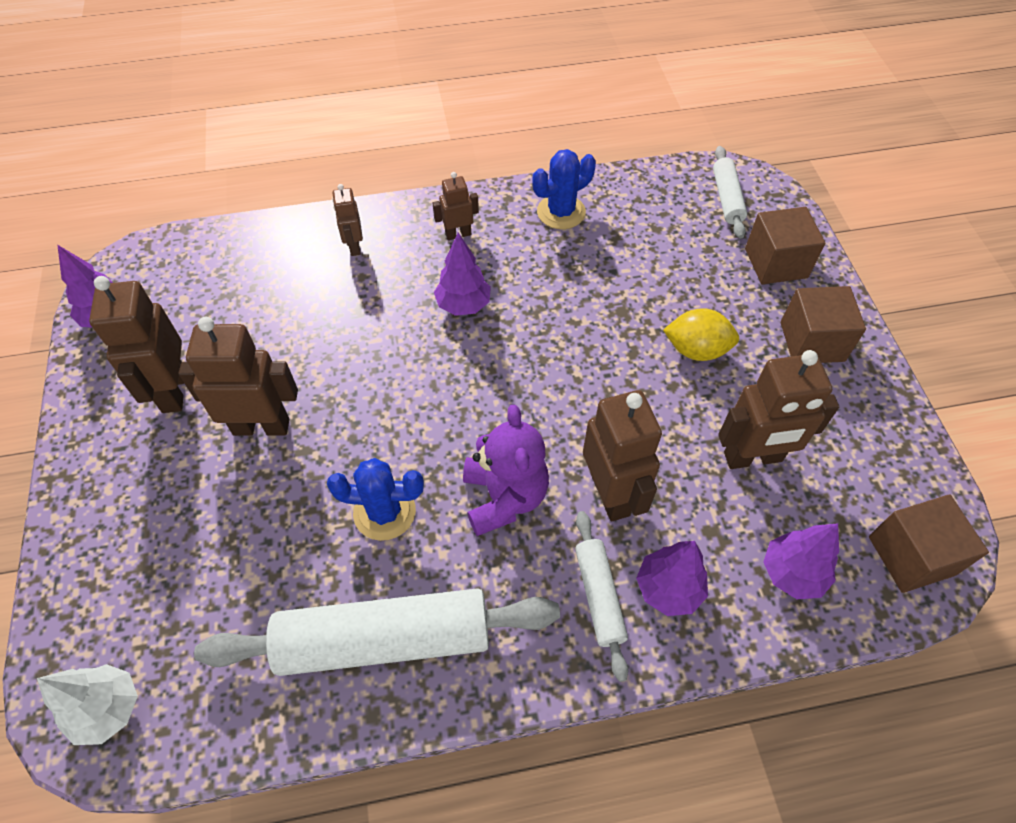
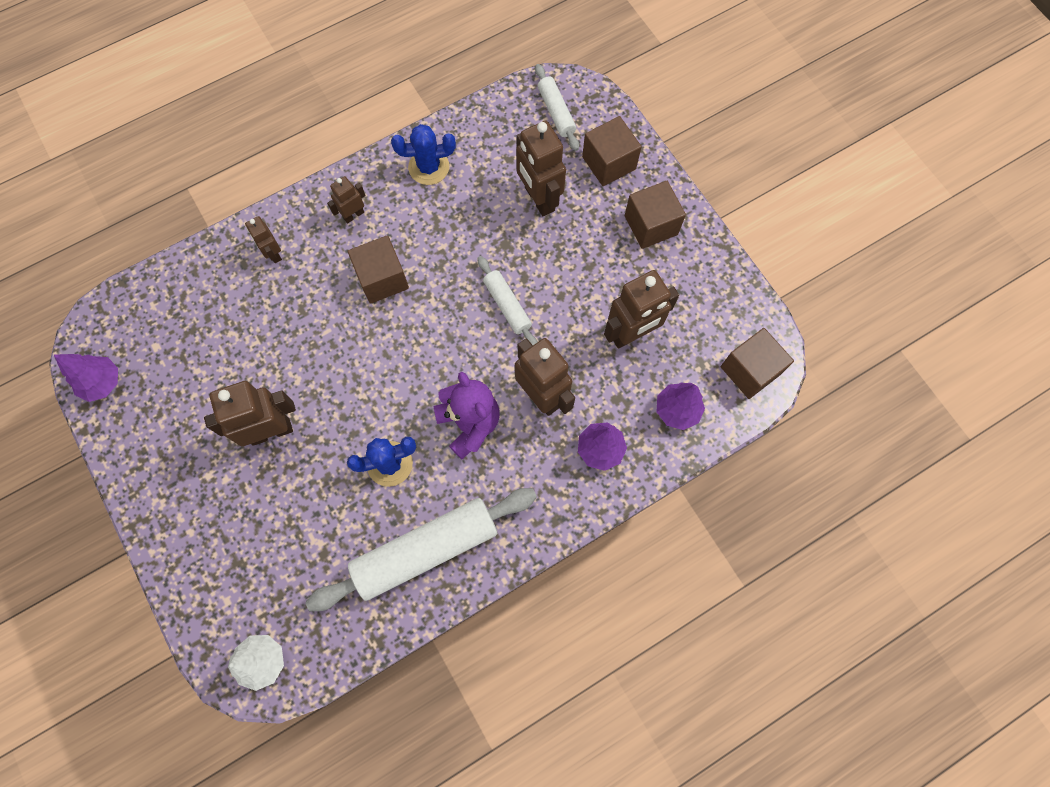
camera: 20 degrees left, 15 degrees up
(173, 390) = (188, 426): brown robot -> brown robot (539, 199)
(463, 305) = (382, 279): purple tree -> brown cube
(561, 212) = (429, 167): blue cactus -> blue cactus turned 45 degrees clockwise
(599, 596) = (557, 470): white rolling pin -> white rolling pin (507, 305)
(696, 350) = (569, 260): yellow lemon -> none

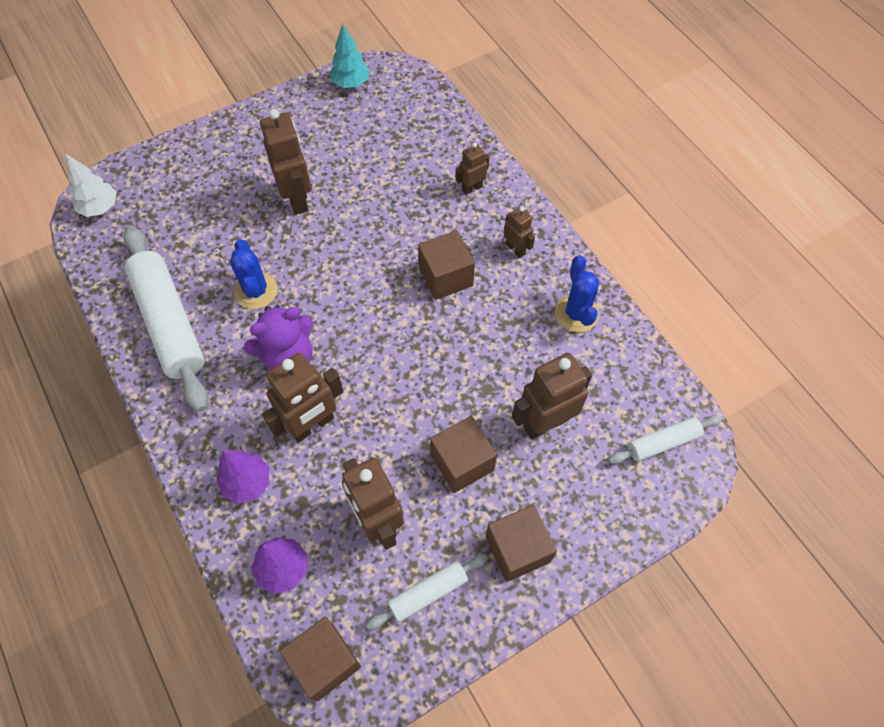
camera: 90 degrees right, 10 degrees down
(102, 383) = (350, 83): purple tree -> turquoise tree
(507, 305) = (415, 391): white rolling pin -> white rolling pin (428, 593)
(609, 163) = (599, 502): brown cube -> brown cube (462, 462)

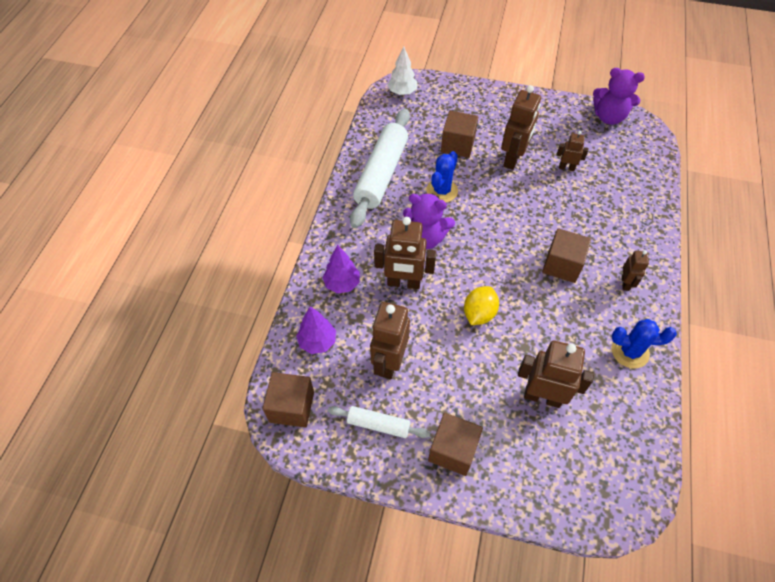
camera: 45 degrees right, 5 degrees down
(350, 83) = (609, 117): turquoise tree -> purple teddy bear
(416, 392) = (479, 313): none -> yellow lemon
(462, 462) = (468, 374): brown cube -> brown cube (457, 145)
(472, 188) = (630, 227): brown robot -> brown robot (566, 167)
(576, 313) = (630, 351): blue cactus -> blue cactus turned 60 degrees clockwise
(663, 443) = (612, 477): white rolling pin -> none

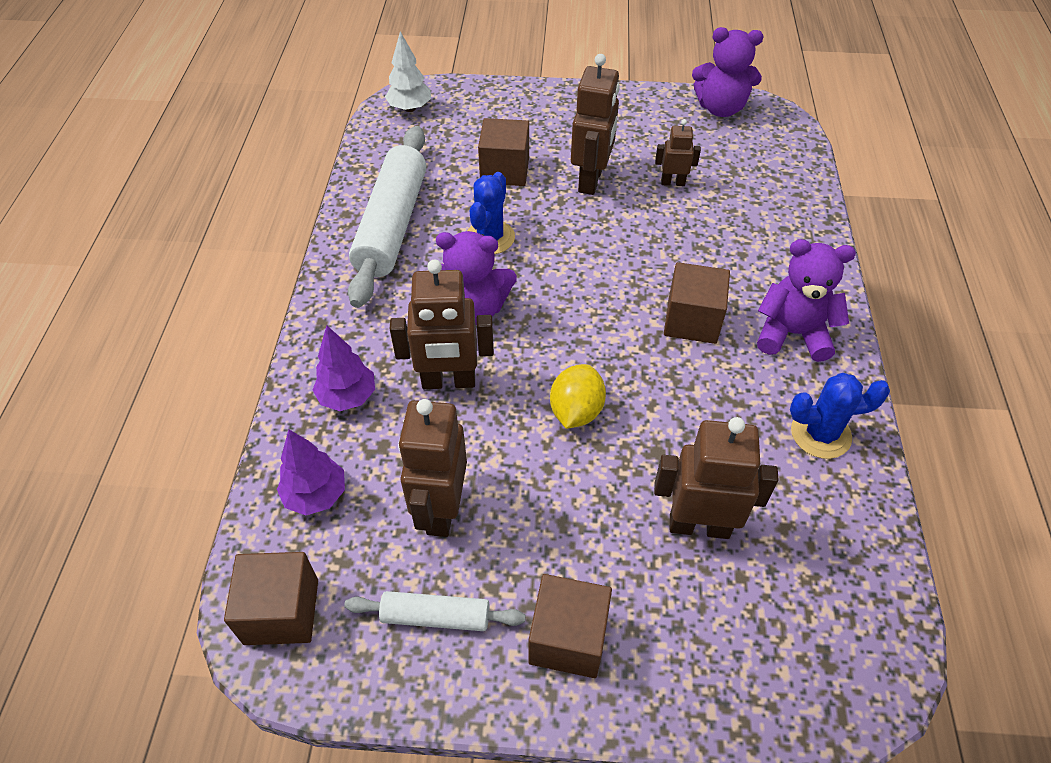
camera: 10 degrees left, 5 degrees down
(625, 283) = (792, 333): brown robot -> purple teddy bear

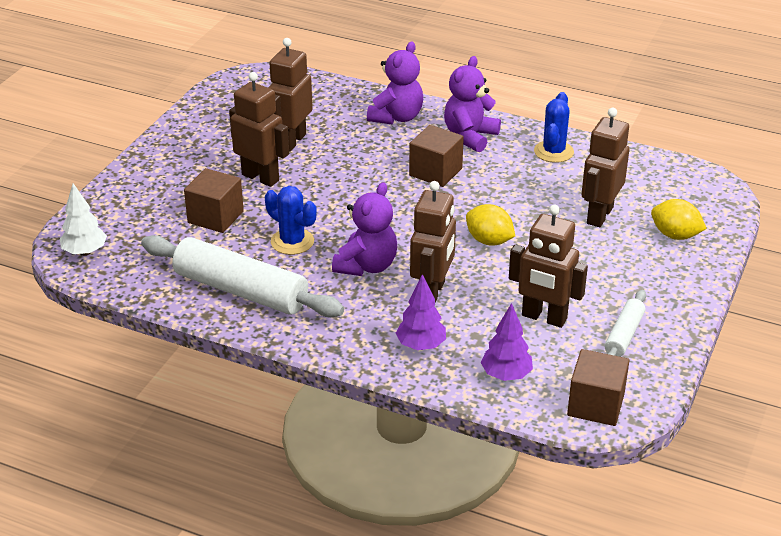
camera: 70 degrees left, 15 degrees down
(568, 638) = (657, 284): brown cube -> none
(672, 182) = (291, 141): brown robot -> brown robot, size x1.85
(703, 641) = (675, 235): none -> yellow lemon
(720, 108) = (222, 96): purple teddy bear -> purple teddy bear (396, 117)

